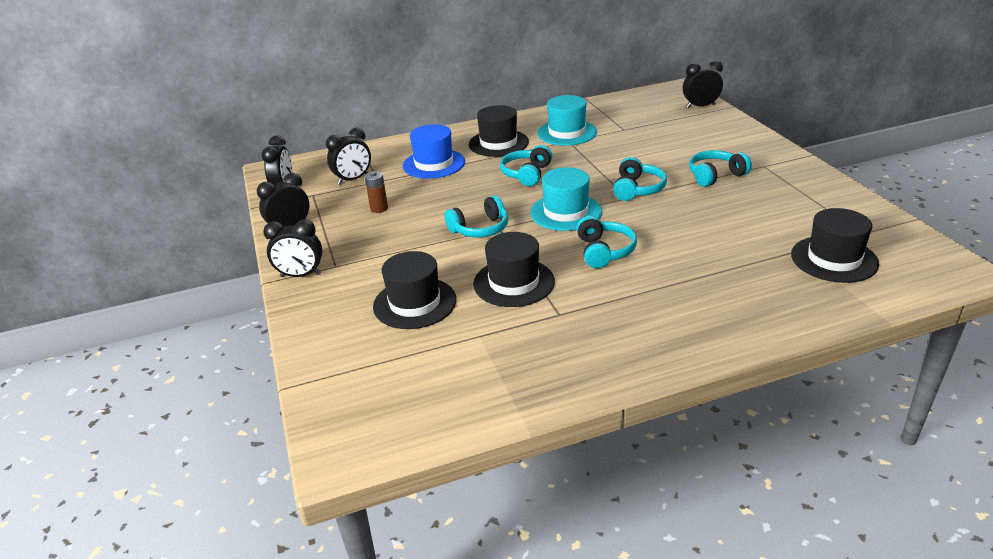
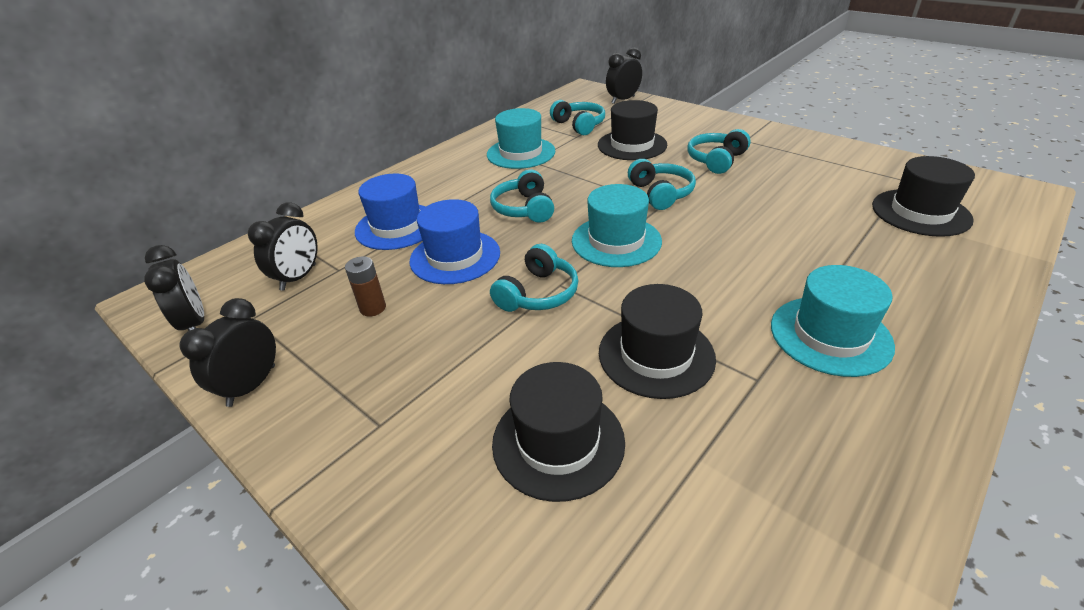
camera: 30 degrees left, 5 degrees up
(300, 275) = (332, 465): black clock -> none
(452, 193) = (455, 257): none -> blue hat
(498, 143) = (455, 182): black hat -> black hat (632, 145)
(604, 251) = (709, 275): turquoise headphones -> turquoise headphones (579, 125)
(638, 308) = (830, 335): none -> turquoise hat

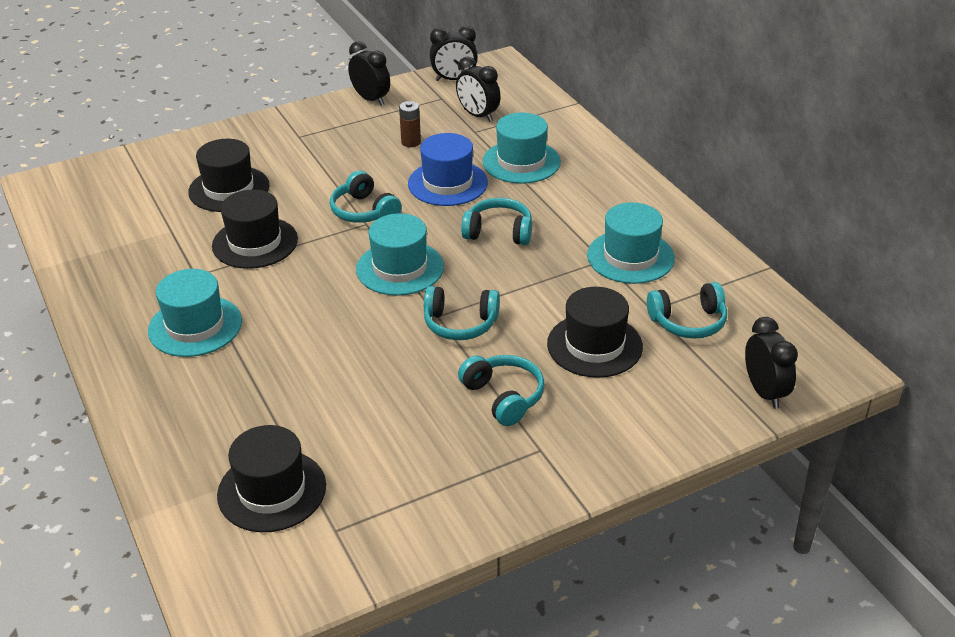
camera: 110 degrees right, 0 degrees up
(397, 226) = (521, 162): blue hat -> turquoise hat

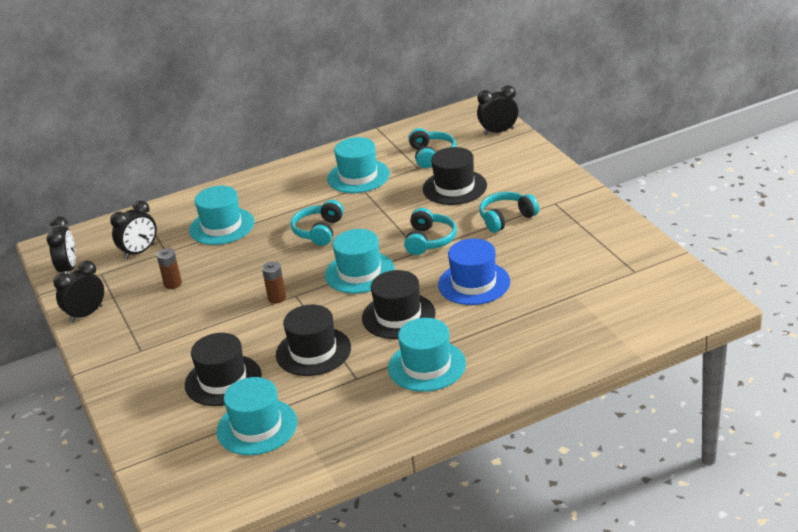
camera: 85 degrees left, 5 degrees down
(145, 215) = (257, 427): none -> turquoise hat
(272, 490) = (604, 301): black hat -> black hat (398, 316)
(364, 211) = (277, 298): turquoise headphones -> brown battery
(447, 183) = (244, 259): blue hat -> blue hat (474, 283)

